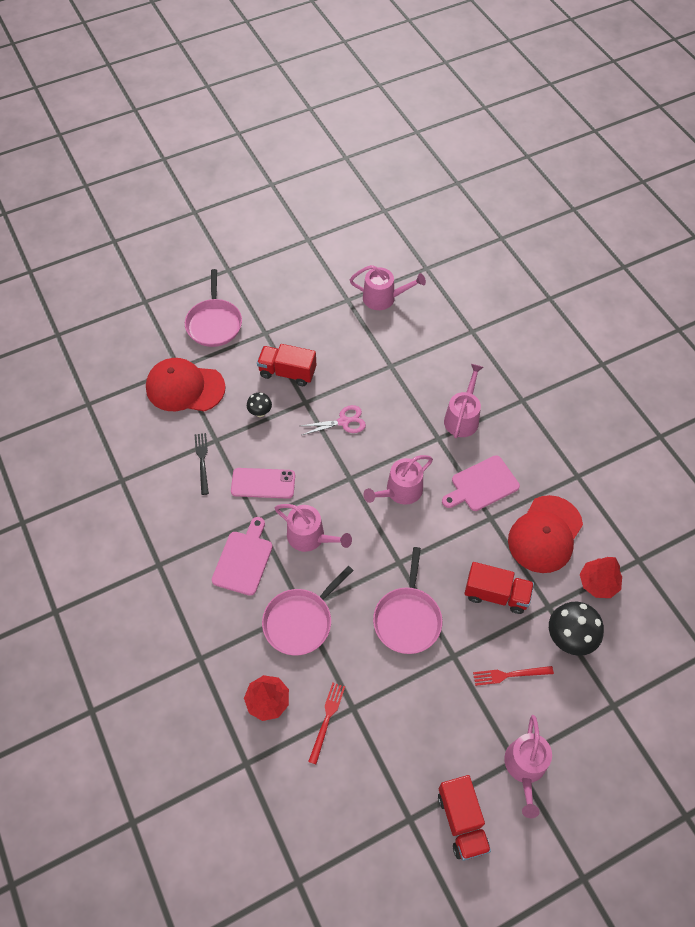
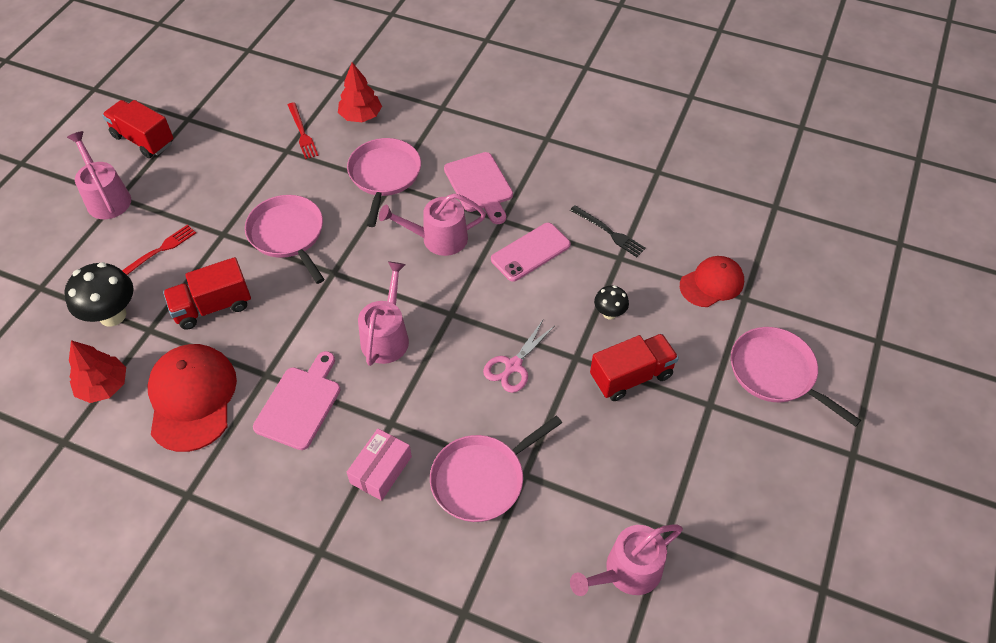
camera: 140 degrees right, 5 degrees down
(185, 388) = (712, 283): red cap -> red cap, size x0.63
(414, 378) = (482, 479): none -> pink pan
(462, 417) = (381, 470): pink watering can -> pink box

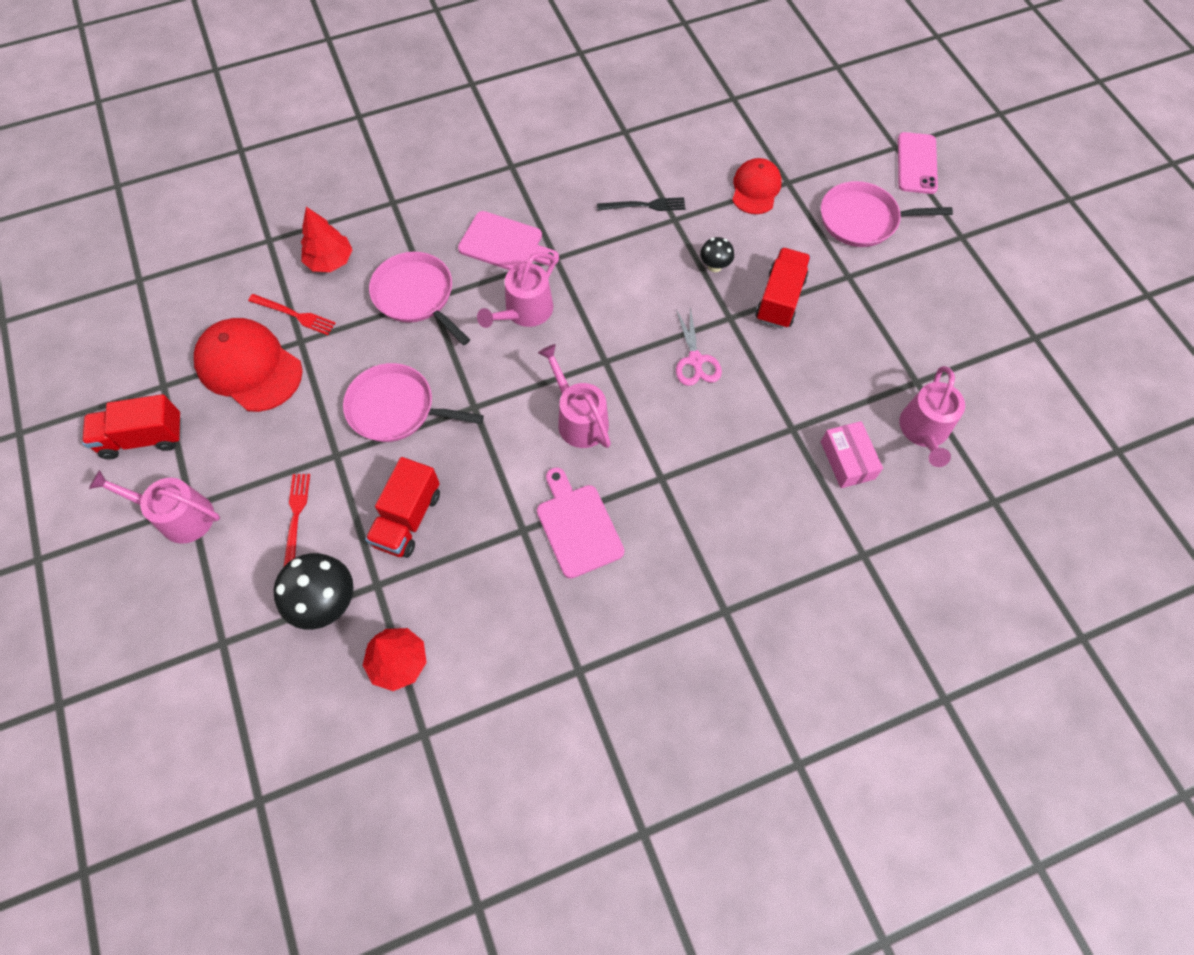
camera: 45 degrees left, 10 degrees up
(192, 398) = (486, 601): red cap -> red cap (249, 367)
(381, 470) = (695, 516): pink box -> pink box (847, 460)
(482, 479) = (769, 457): pink pan -> none
(530, 252) = (607, 266): pink phone -> pink phone (916, 163)

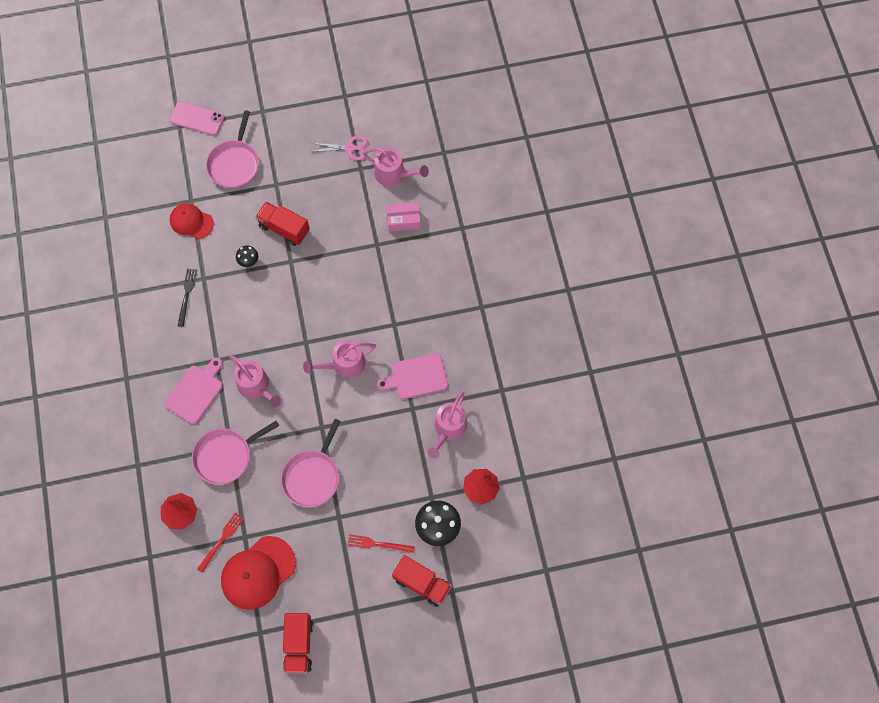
camera: 80 degrees left, 5 degrees up
(179, 516) = (362, 619): pink watering can -> pink watering can (448, 429)
(408, 519) = (392, 475): red truck -> red truck (422, 583)
(695, 360) = (317, 288): pink scissors -> pink scissors (350, 148)

